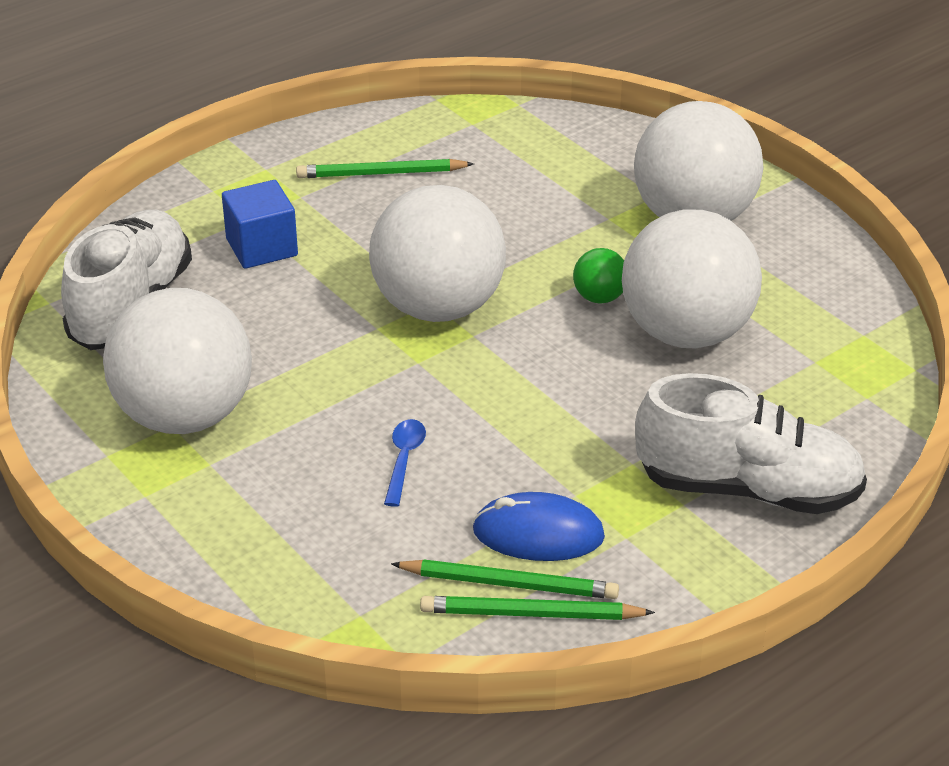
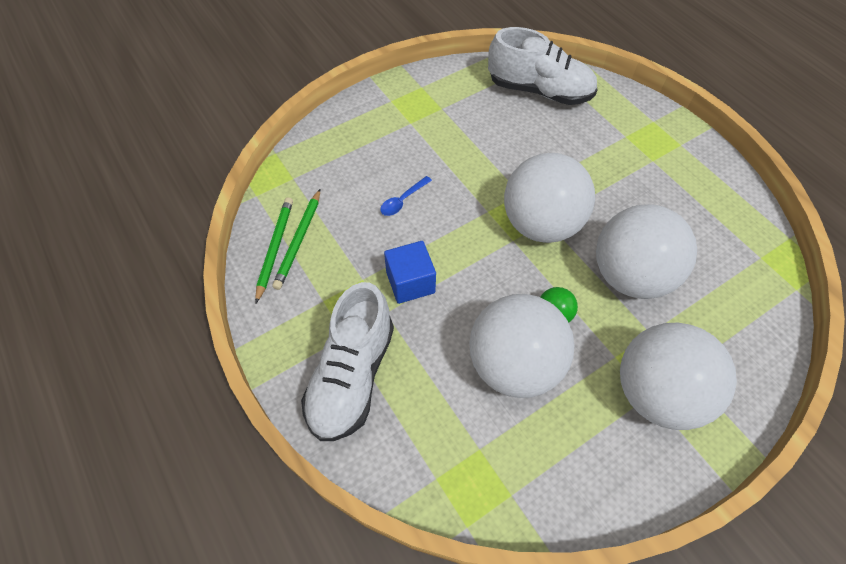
camera: 95 degrees right, 20 degrees up
(185, 416) = (447, 113): white ball -> white ball (630, 275)
(262, 247) = (597, 142): blue cube -> blue cube (410, 282)
(381, 173) = (685, 202): green pencil -> none
(404, 460) = (403, 200): blue spoon -> blue spoon turned 120 degrees clockwise
(538, 534) = (334, 257): blue mouse -> none

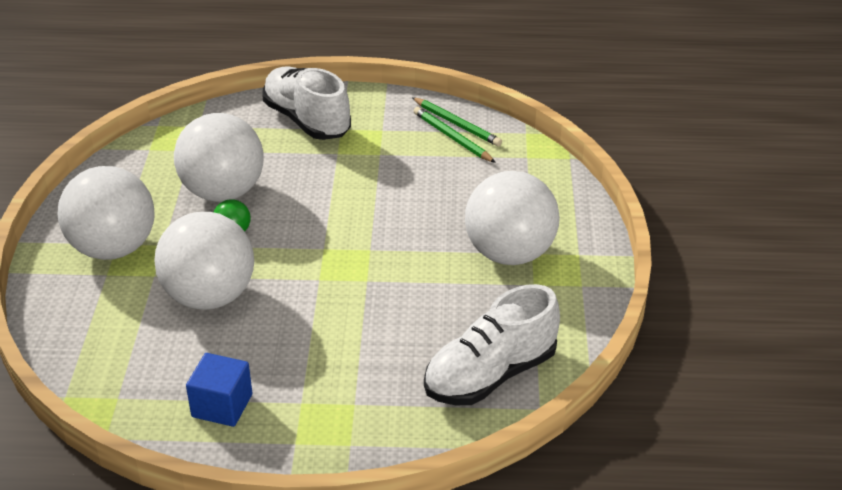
camera: 125 degrees right, 20 degrees down
(403, 200) = (436, 206): blue spoon -> none
(410, 282) = (349, 175): blue cube -> blue cube (222, 405)
(540, 224) = (320, 273): white ball -> white ball (509, 253)

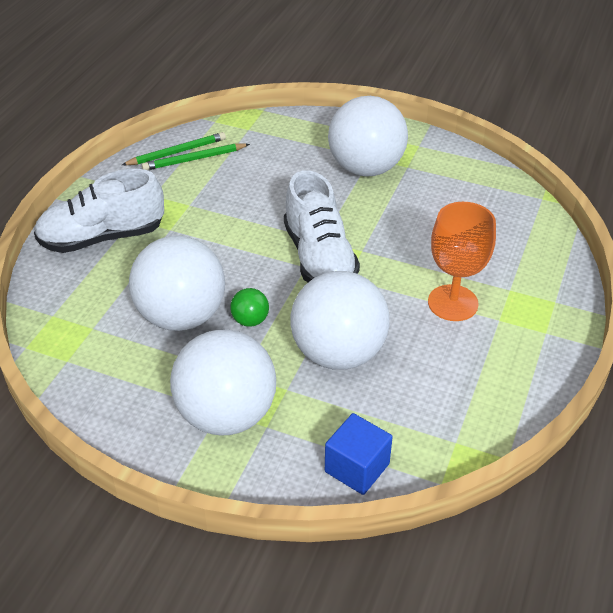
camera: 70 degrees left, 5 degrees up
(222, 405) = (489, 369): blue cube -> blue cube (357, 468)
(313, 362) = (453, 303): none -> orange goblet
(490, 375) = (500, 212): white shoe -> white shoe (319, 258)

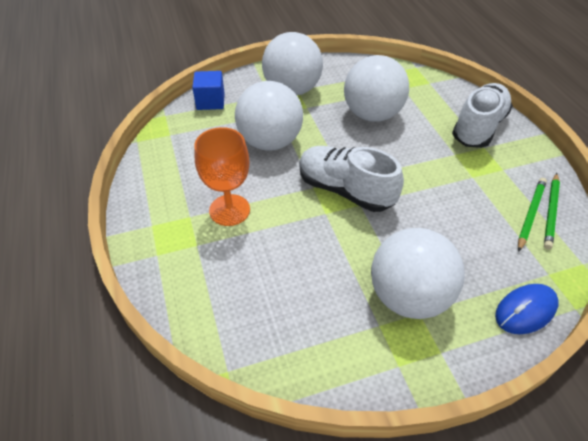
camera: 140 degrees right, 5 degrees up
(250, 320) = (336, 132): green ball -> none
(297, 124) = (525, 310): none -> blue mouse

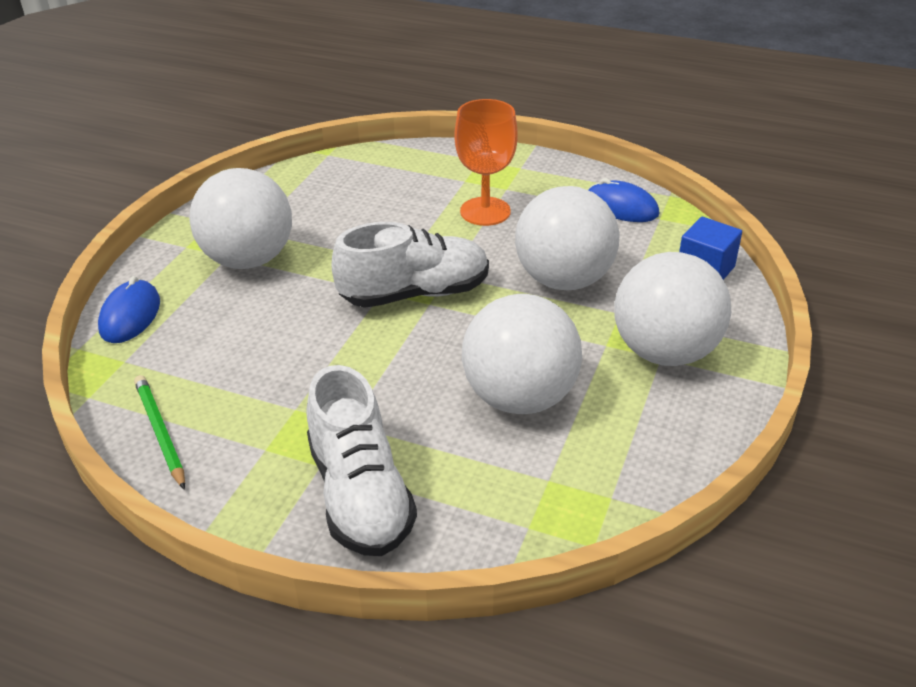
camera: 130 degrees right, 10 degrees down
(169, 154) = (621, 207): none -> blue mouse
(530, 214) = (185, 411): green pencil -> none

